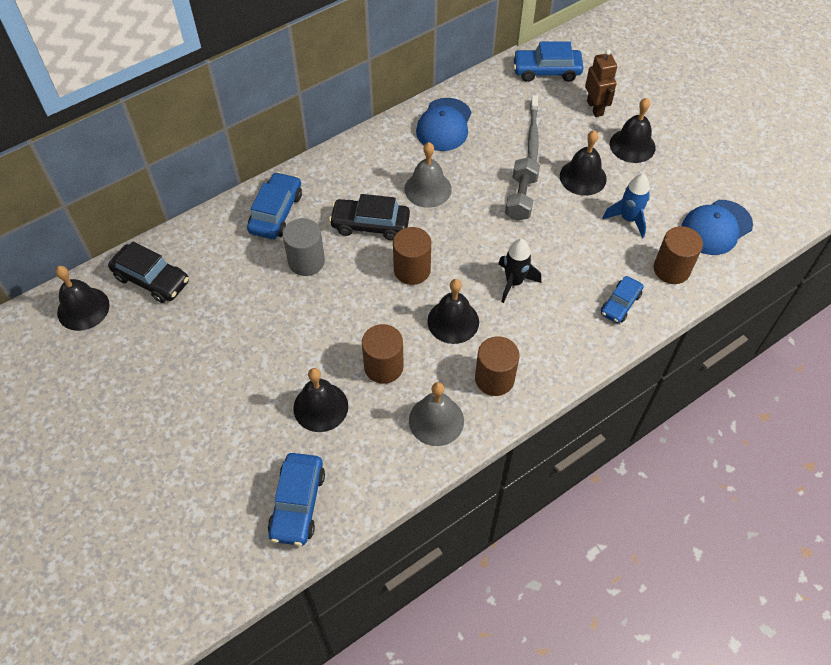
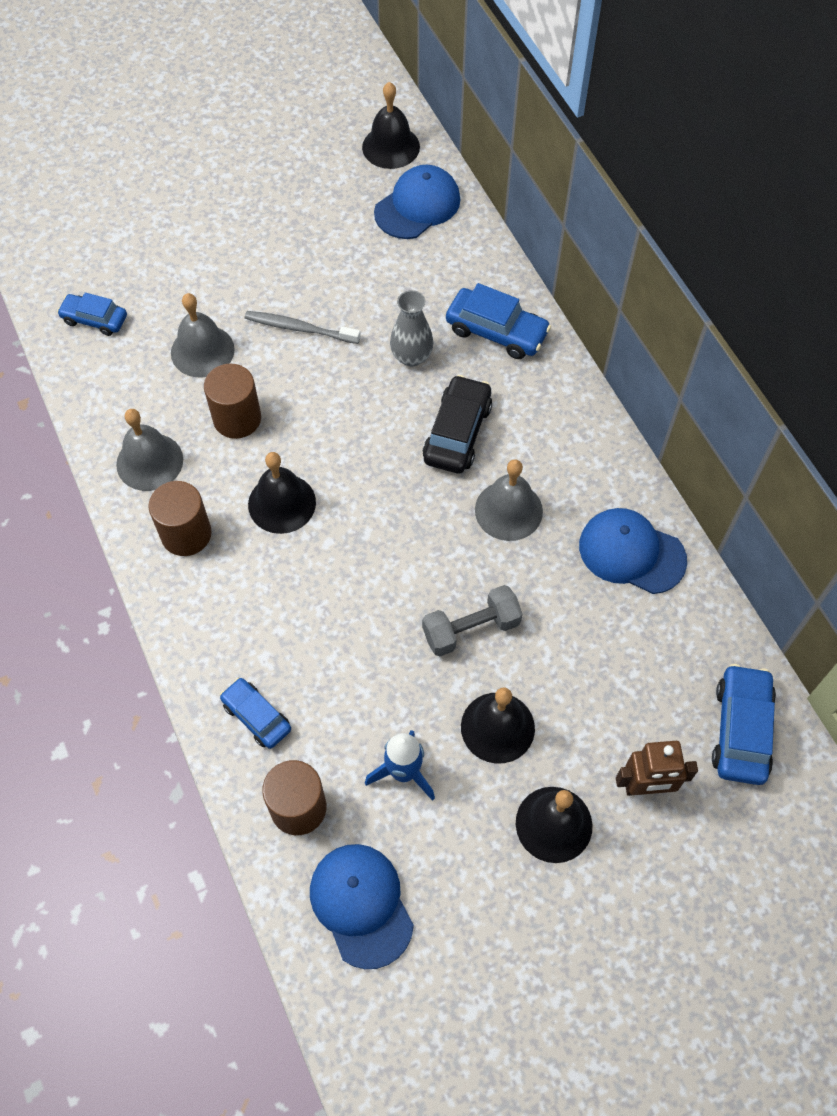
camera: 100 degrees right, 5 degrees up
(152, 279) = (417, 206): black car -> blue cap
(297, 503) = (94, 319): blue car -> blue car, size x0.66
(306, 261) = (411, 356): grey cylinder -> grey vase
(320, 407) = (202, 351): black bell -> grey bell
(412, 270) = (372, 469): brown cylinder -> none
(514, 282) = (325, 588): black rocket -> none
(521, 198) = (471, 629): grey dumbbell -> grey dumbbell turned 45 degrees counterclockwise
(533, 134) = (596, 674): grey toothbrush -> grey toothbrush (299, 328)

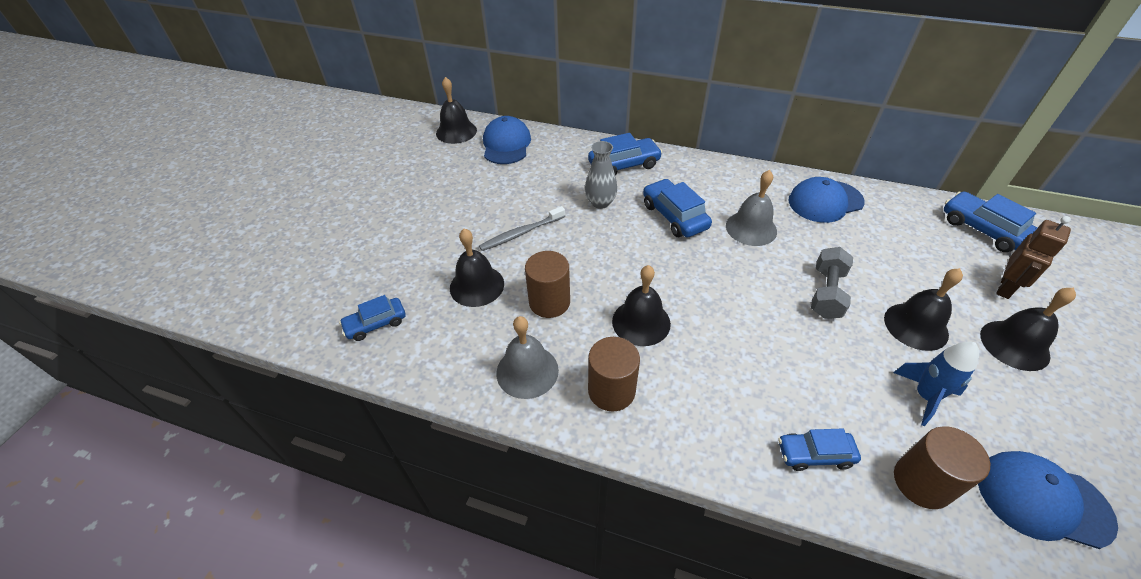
camera: 45 degrees left, 15 degrees down
(202, 351) = (477, 285): grey bell -> black bell
(457, 433) = (674, 216): black car -> blue car

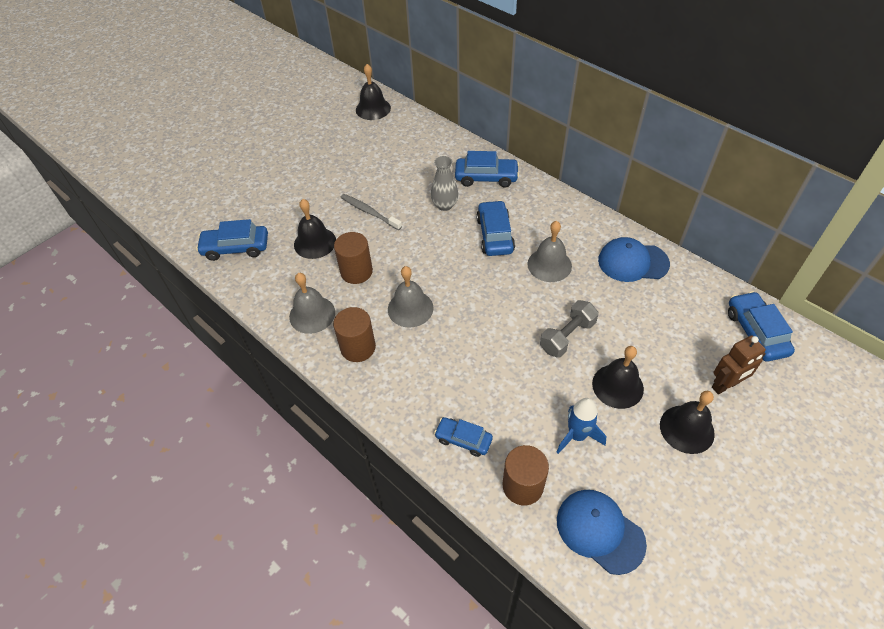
camera: 25 degrees right, 5 degrees up
(376, 324) = (236, 248): blue car -> blue car, size x1.52
(506, 144) = (404, 131): blue cap -> none
(521, 233) = (369, 212): grey toothbrush -> grey toothbrush turned 45 degrees clockwise
(641, 322) = (410, 308): black bell -> grey bell

